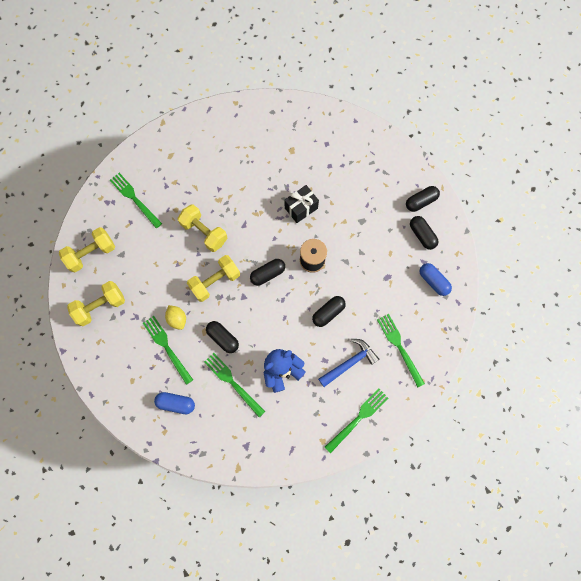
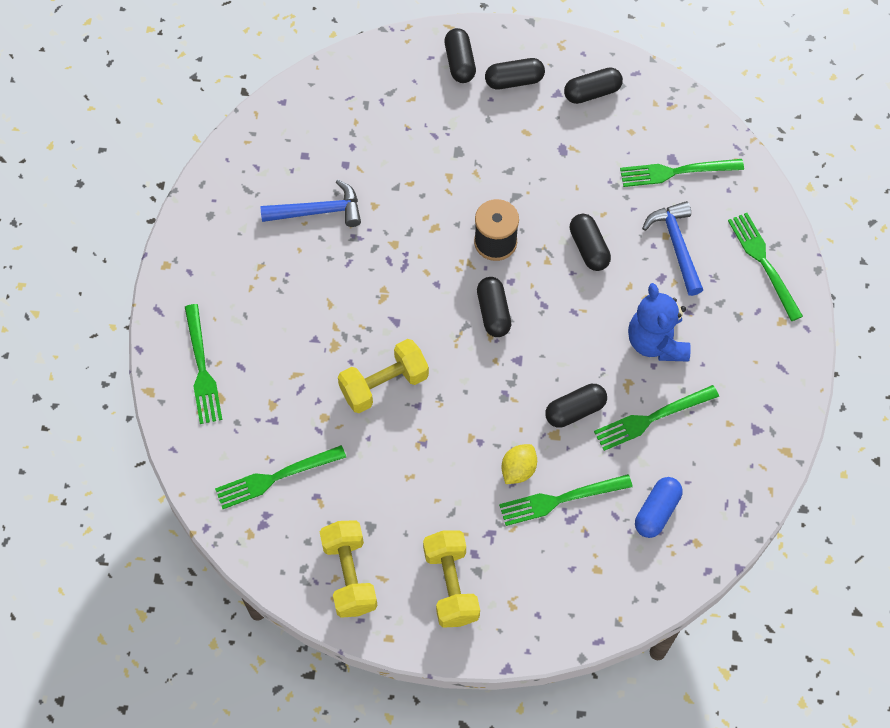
camera: 70 degrees left, 10 degrees down
(177, 319) = (518, 469): yellow lemon -> yellow lemon turned 45 degrees counterclockwise
(183, 141) = (202, 369): none -> green fork
(215, 281) = (476, 393): yellow dumbbell -> none
(295, 163) = (318, 211): none -> blue hammer
(301, 208) = (401, 229): black gift -> none
(433, 281) = (592, 92): blue capsule -> black capsule

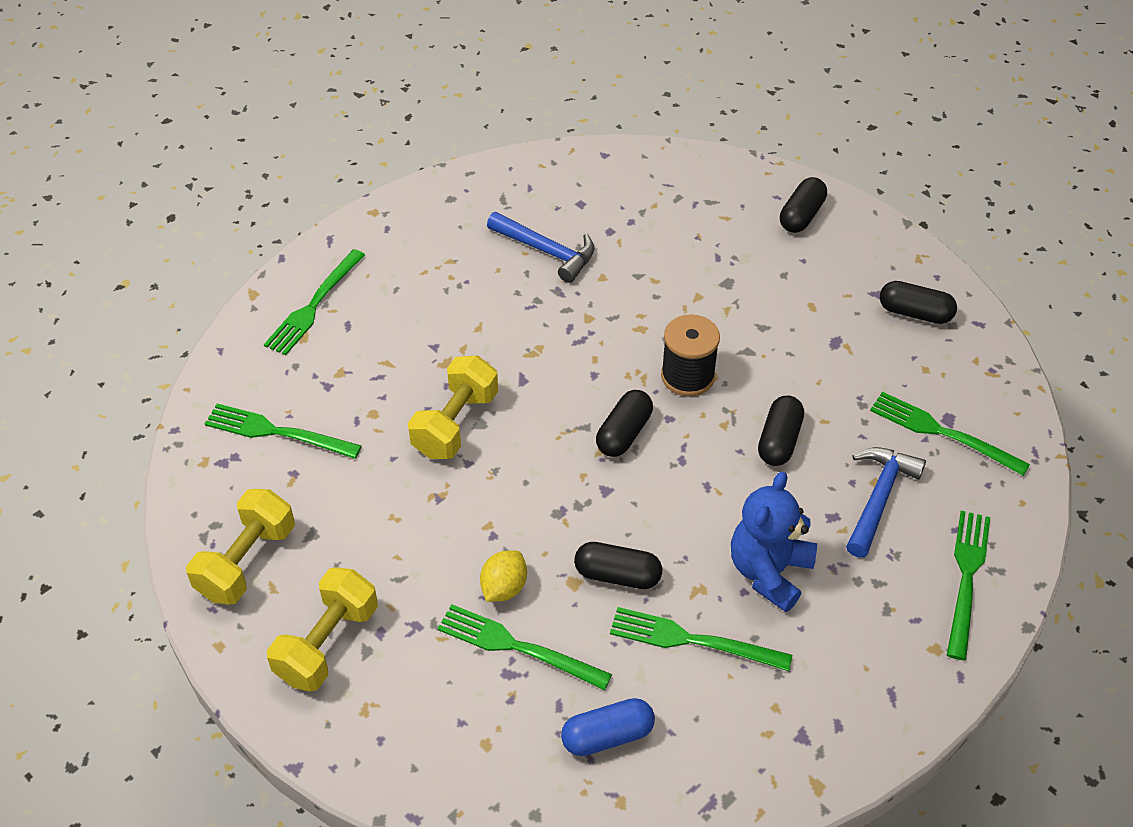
camera: 40 degrees right, 15 degrees down
(384, 384) = (455, 424): yellow dumbbell -> yellow dumbbell turned 75 degrees counterclockwise
(514, 80) = (842, 259): black capsule -> none
(518, 469) = (504, 588): yellow lemon -> yellow lemon turned 45 degrees counterclockwise

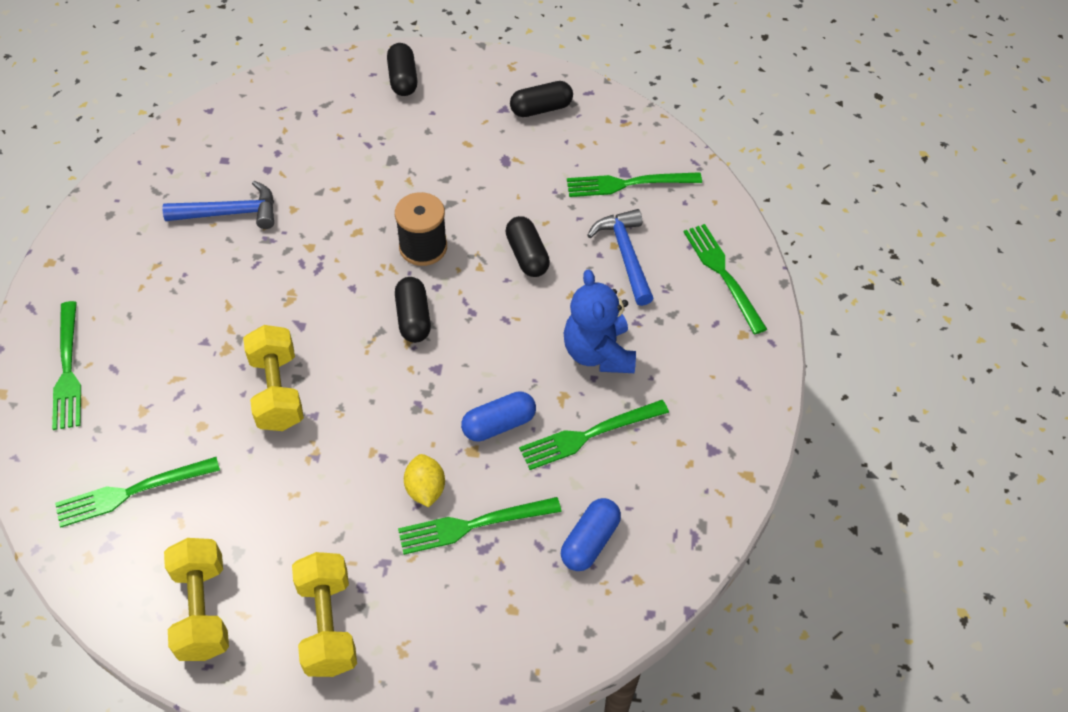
camera: 40 degrees left, 5 degrees up
(617, 575) = (498, 424): black capsule -> blue capsule

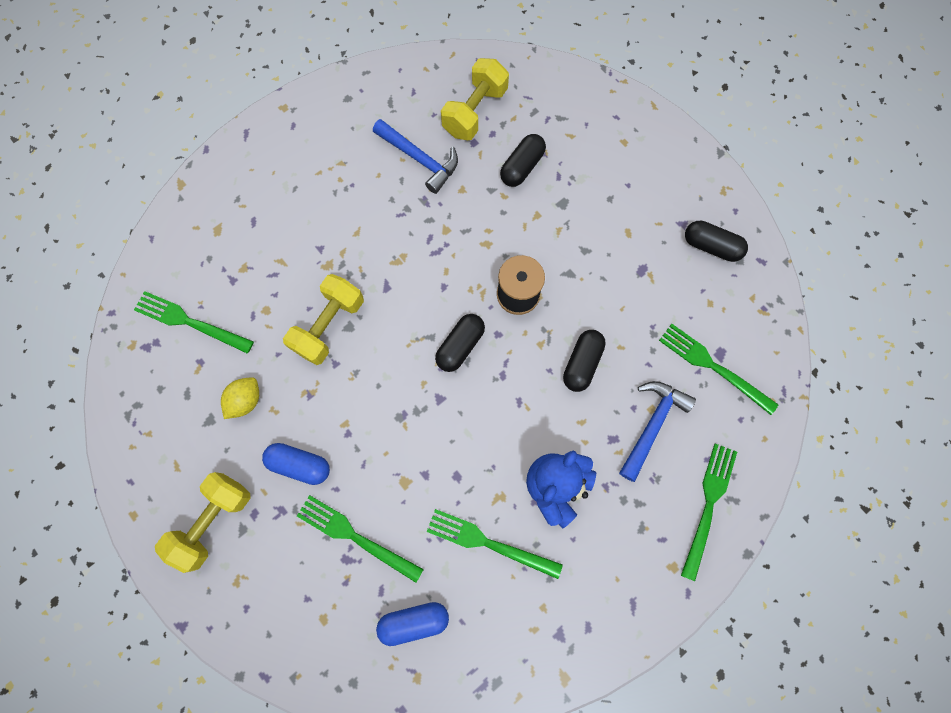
camera: 45 degrees right, 20 degrees up
(68, 370) = (228, 200): green fork -> none
(202, 610) = (158, 441): yellow dumbbell -> yellow dumbbell (475, 111)
(403, 79) = (633, 138): black capsule -> black capsule (522, 167)
(425, 489) = (351, 482): yellow lemon -> yellow lemon (246, 400)
(498, 424) = (439, 479): blue capsule -> blue capsule (300, 464)

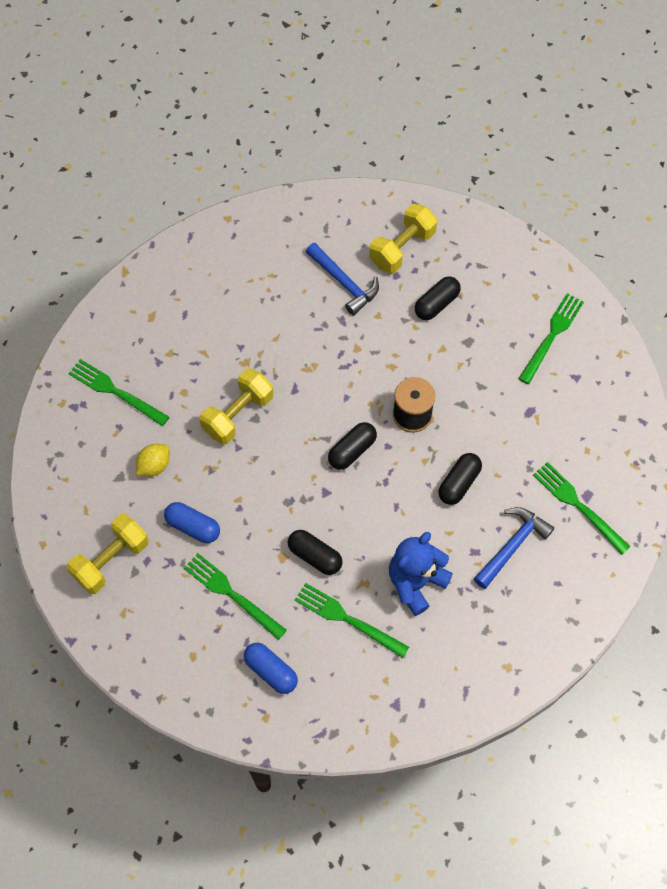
camera: 10 degrees right, 10 degrees down
(414, 621) = (271, 671): blue capsule -> blue capsule turned 45 degrees clockwise
(708, 505) = (549, 621): green fork -> green fork (552, 335)
(711, 246) = (598, 401): black capsule -> black capsule (315, 556)

